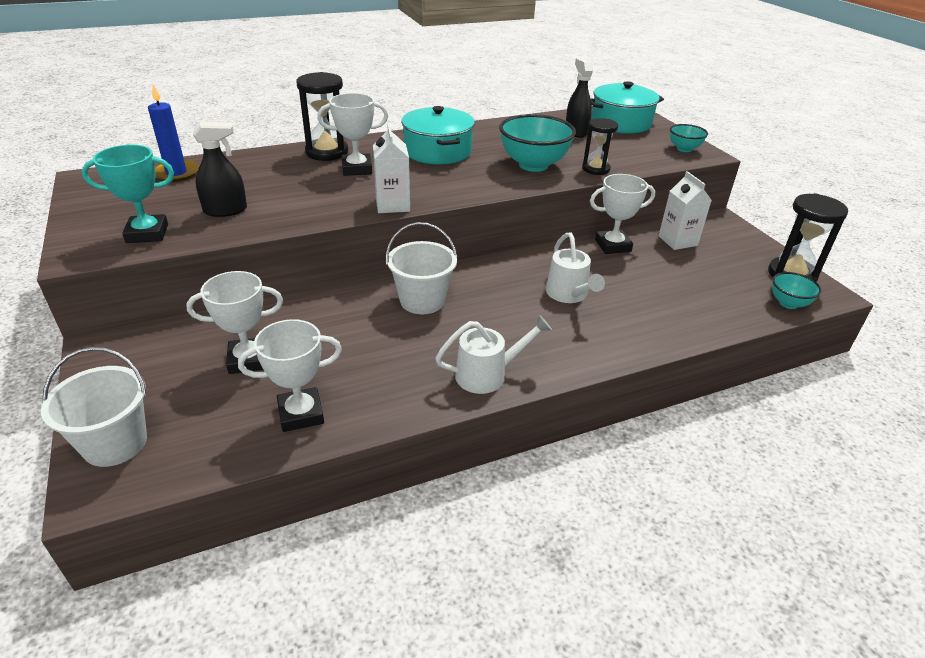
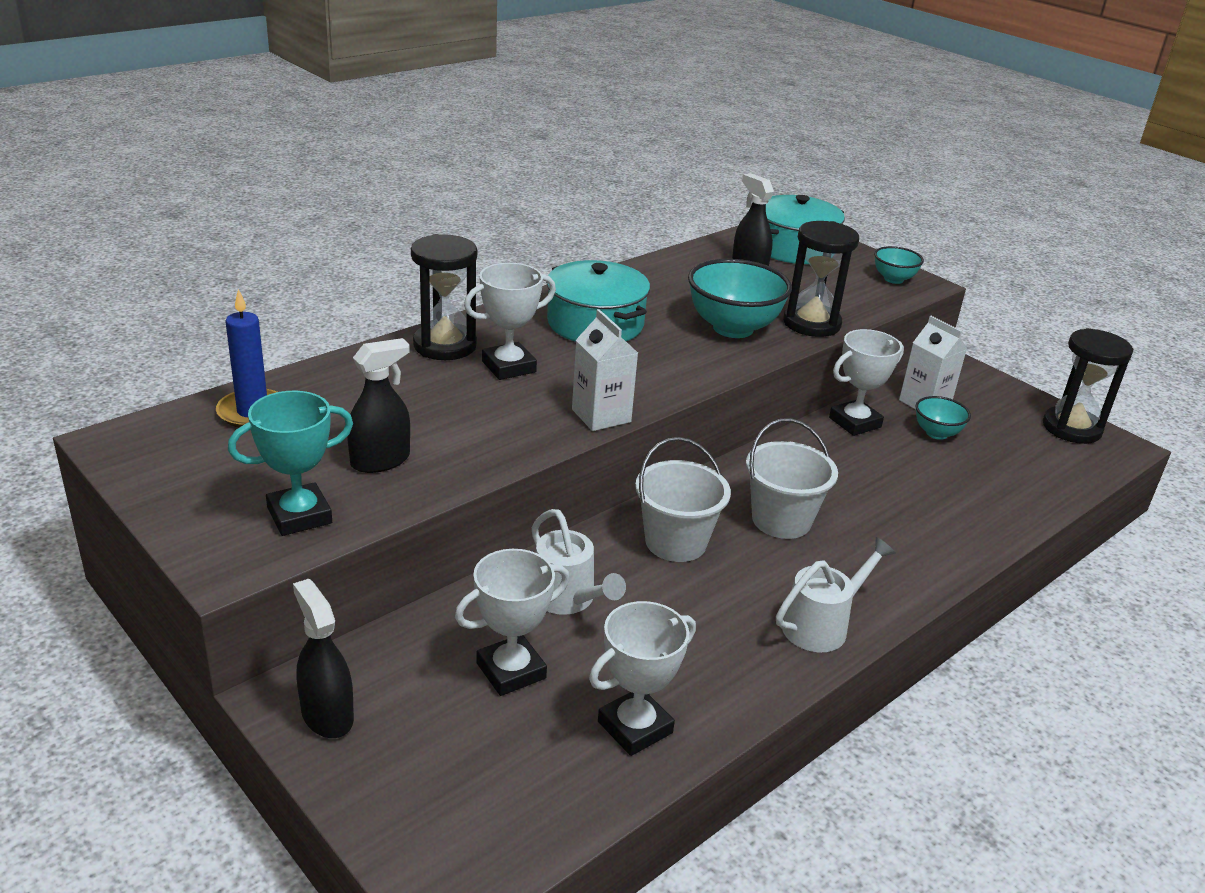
camera: 20 degrees left, 5 degrees down
(115, 362) = (327, 715): none -> black spray bottle
(115, 443) = (423, 825): white bucket -> white bucket (781, 520)
(569, 295) = (847, 500): white watering can -> white watering can (568, 599)
(596, 169) = (811, 323): black hourglass -> black hourglass, size x1.56
(788, 303) = (1088, 466): turquoise bowl -> turquoise bowl (936, 433)

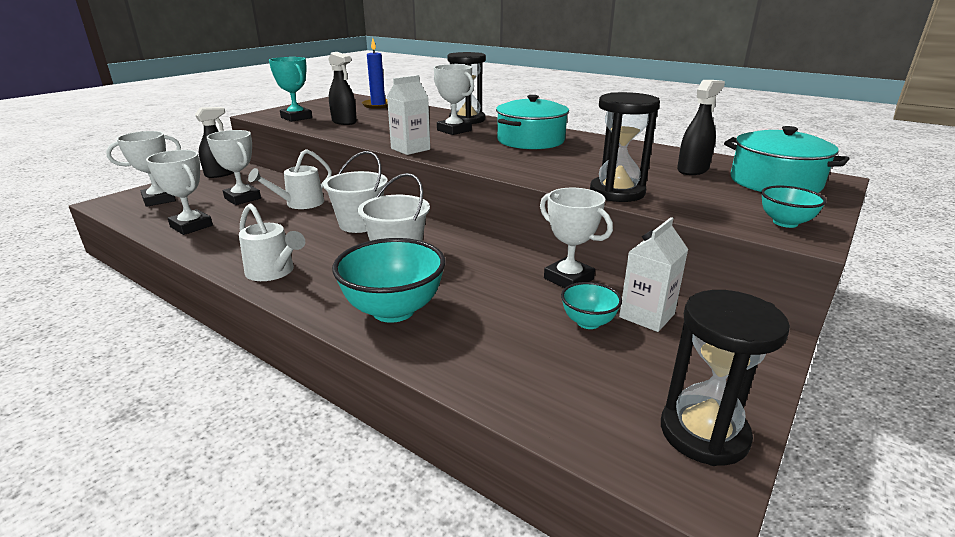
camera: 80 degrees right, 5 degrees down
(467, 798) = (159, 200): none -> white trophy
(733, 328) = (571, 170): turquoise bowl -> turquoise bowl (393, 310)

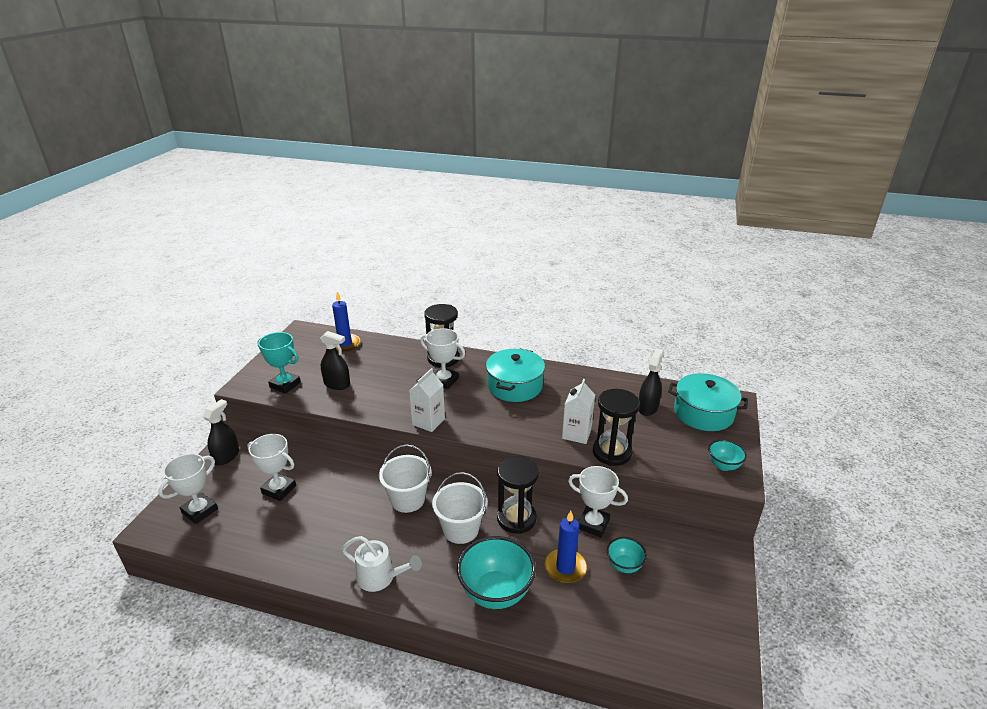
camera: 20 degrees left, 5 degrees up
(191, 226) = (264, 540): white trophy -> none
(299, 204) = (337, 485): white watering can -> none
(502, 308) = (565, 568): none -> blue candle
(646, 315) = (655, 548): white carton -> white carton (576, 434)
(703, 433) = (719, 638): black hourglass -> black hourglass (516, 518)

